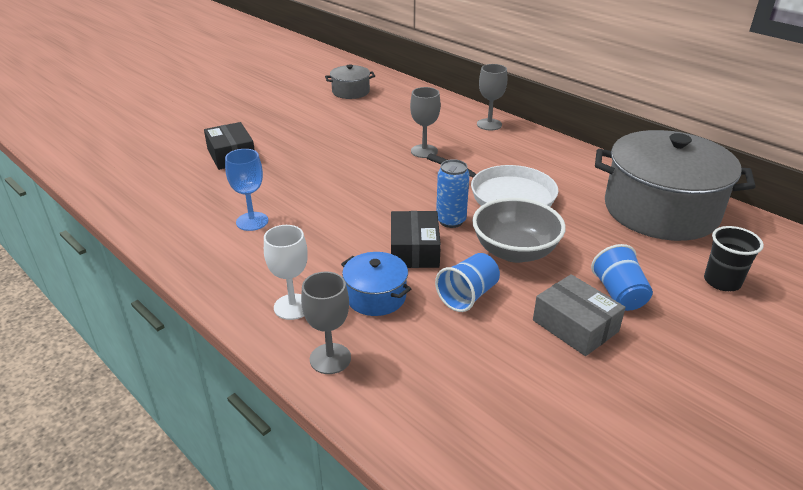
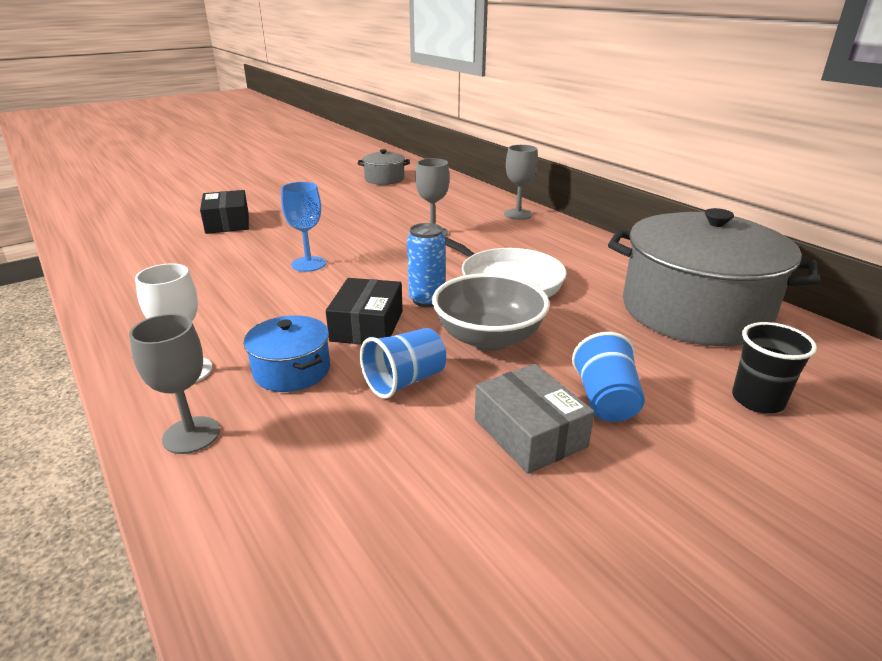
camera: 10 degrees right, 5 degrees down
(252, 221) = (205, 282): blue goblet -> blue goblet (308, 264)

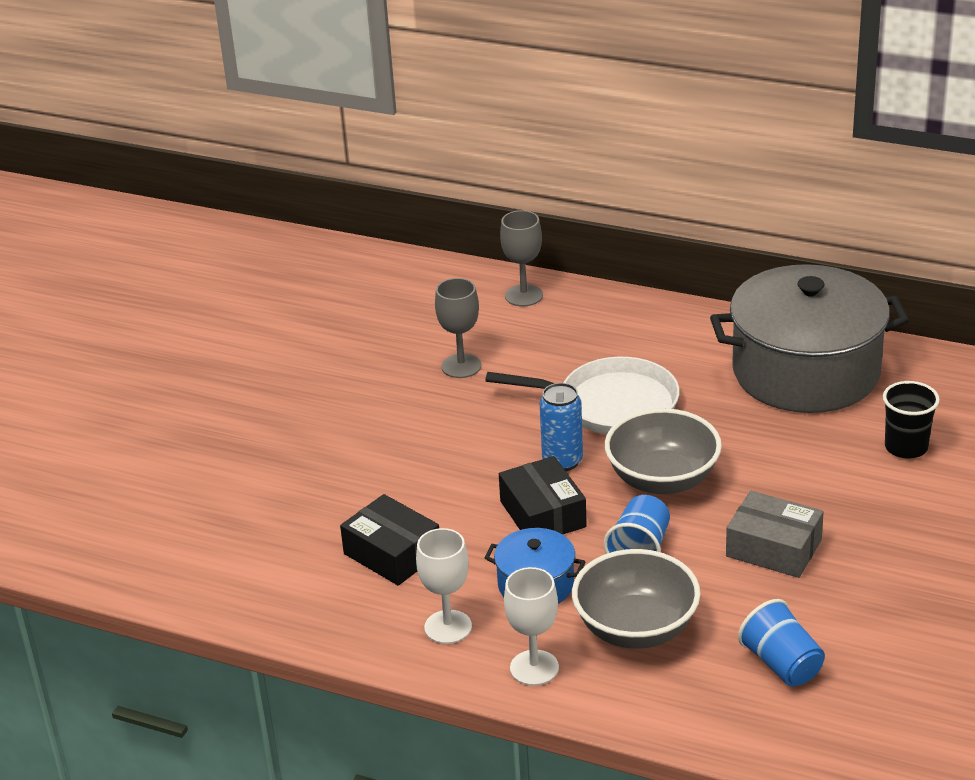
camera: 30 degrees left, 5 degrees up
(191, 435) = (534, 668): grey goblet -> white goblet
(227, 223) = (190, 450): black box -> black box (392, 553)
(308, 264) = (384, 468): blue goblet -> none
(317, 444) = (636, 628): none -> grey bowl
(384, 179) = (280, 289): grey pot -> none
(605, 400) = (803, 497): blue cup -> blue cup (782, 664)

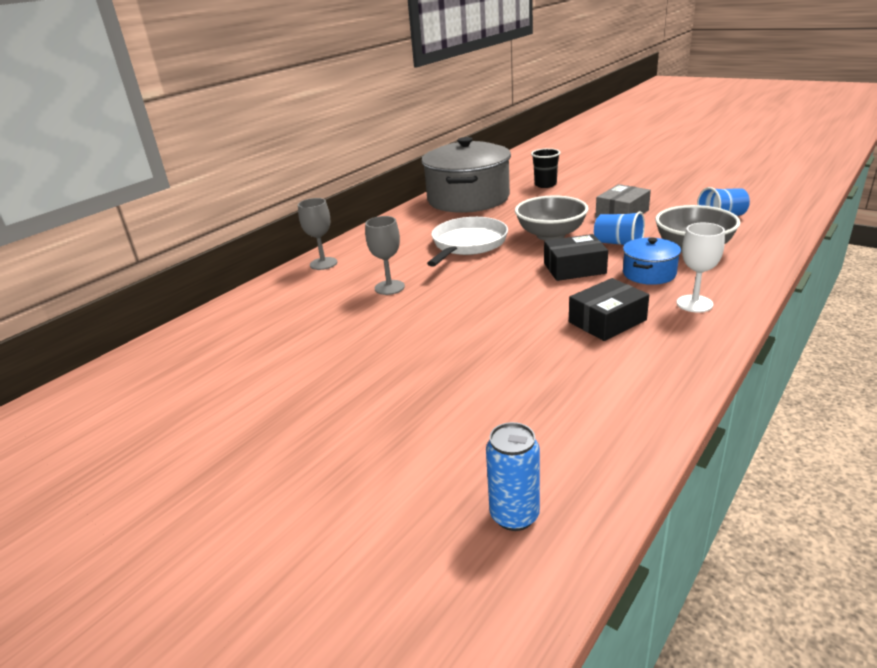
camera: 75 degrees left, 5 degrees down
(534, 668) = (735, 278): white goblet -> none
(562, 461) = (520, 260): blue can -> blue can (514, 515)

